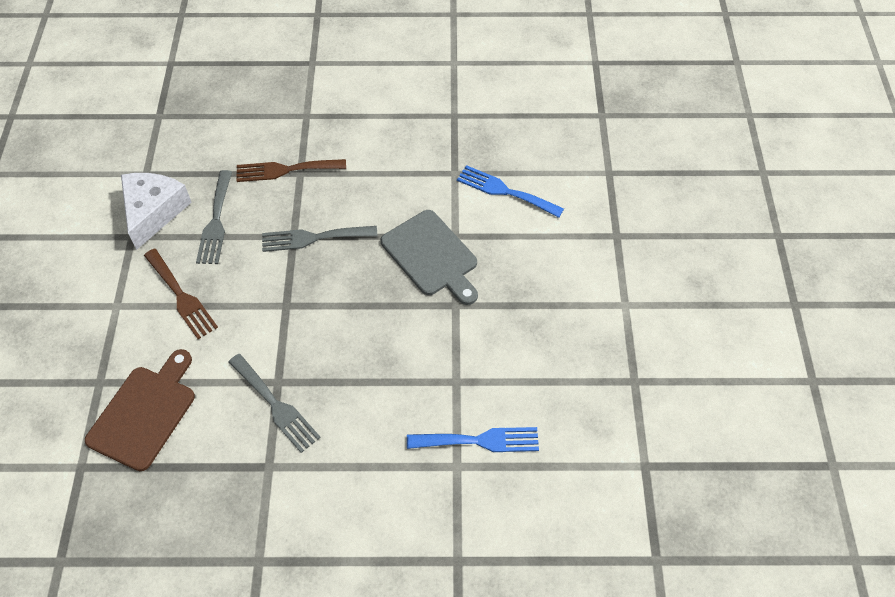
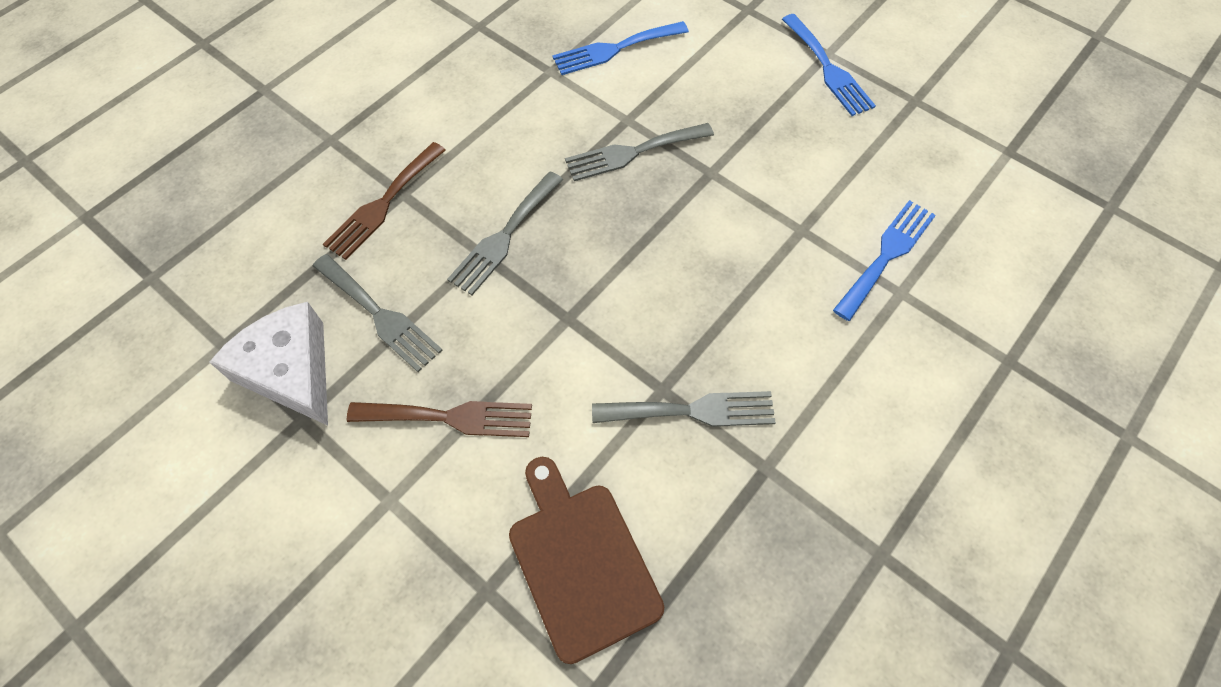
camera: 50 degrees left, 5 degrees up
(432, 256) = (633, 152): grey cutting board -> grey fork
(610, 313) = (828, 69): none -> blue fork

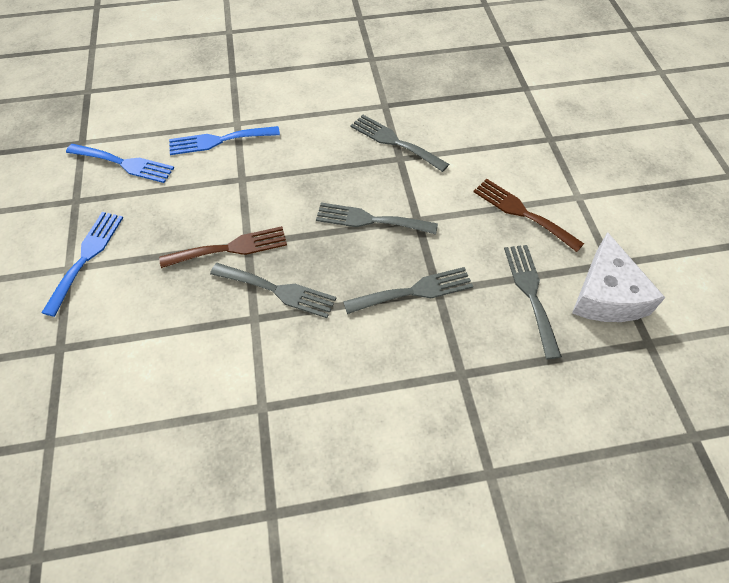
camera: 140 degrees left, 5 degrees down
(383, 204) = (481, 375): brown fork -> brown fork (230, 248)
(580, 562) = (499, 123): brown cutting board -> none
(615, 49) = (194, 389): blue fork -> blue fork (124, 163)
(618, 280) = (370, 220): none -> grey fork

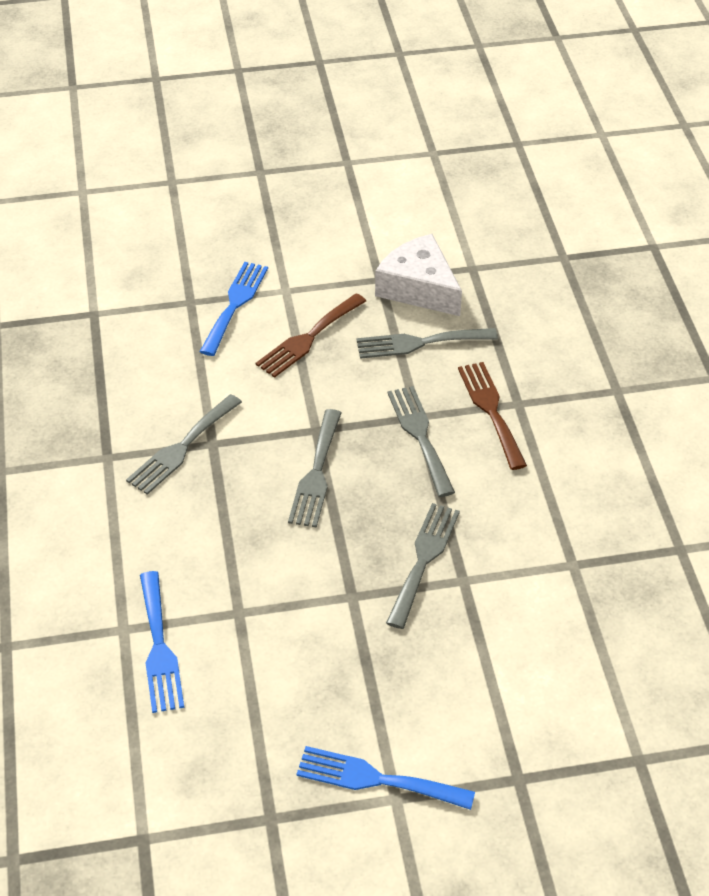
camera: 90 degrees left, 10 degrees down
(124, 163) = (197, 766): blue fork -> blue fork (235, 304)
(230, 248) = (360, 613): brown fork -> brown fork (491, 410)
(606, 295) = (419, 288): white cheese -> white cheese turned 135 degrees counterclockwise

